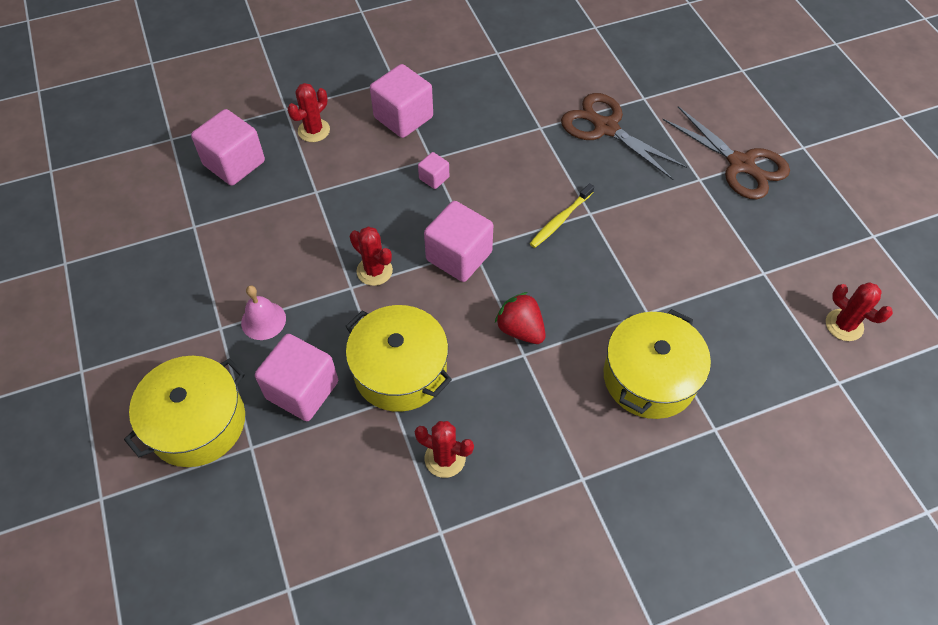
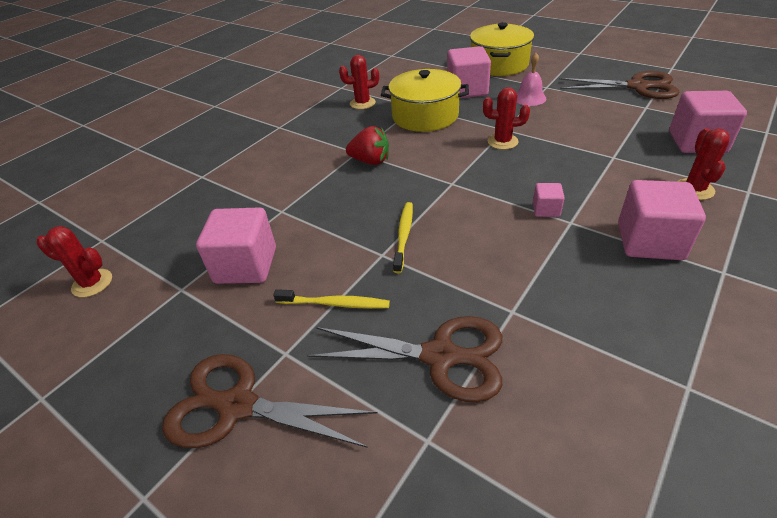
camera: 150 degrees right, 15 degrees down
(147, 259) = (637, 87): none -> brown scissors
(459, 256) = (457, 174): pink cube -> pink cube (246, 265)
(649, 194) = (335, 304): none -> yellow toothbrush
(649, 377) = (260, 179): yellow pot -> none

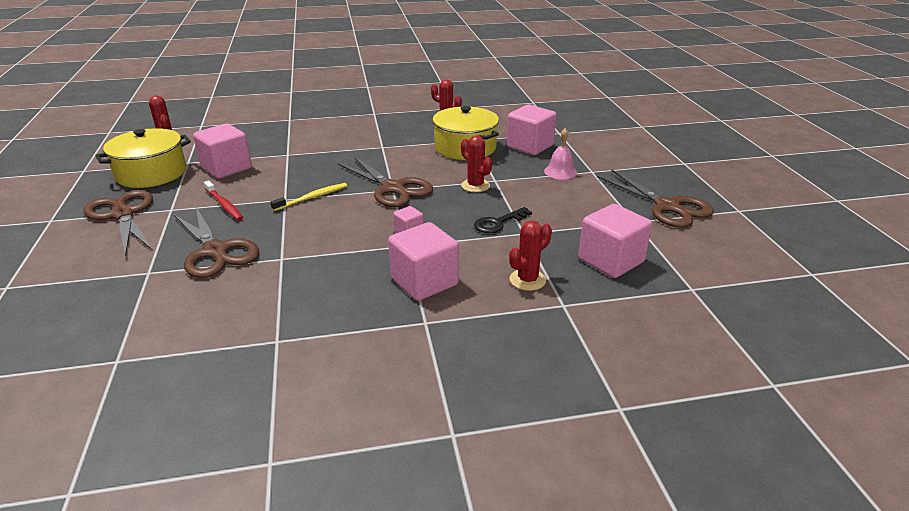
camera: 40 degrees right, 10 degrees down
(335, 304) = (224, 205): yellow toothbrush -> red toothbrush
(370, 161) = (378, 155): red strawberry -> none
(450, 182) = (393, 188): none -> brown scissors
(499, 64) = (595, 141): yellow pot -> yellow pot (151, 173)
(583, 160) = (498, 223): none -> black key

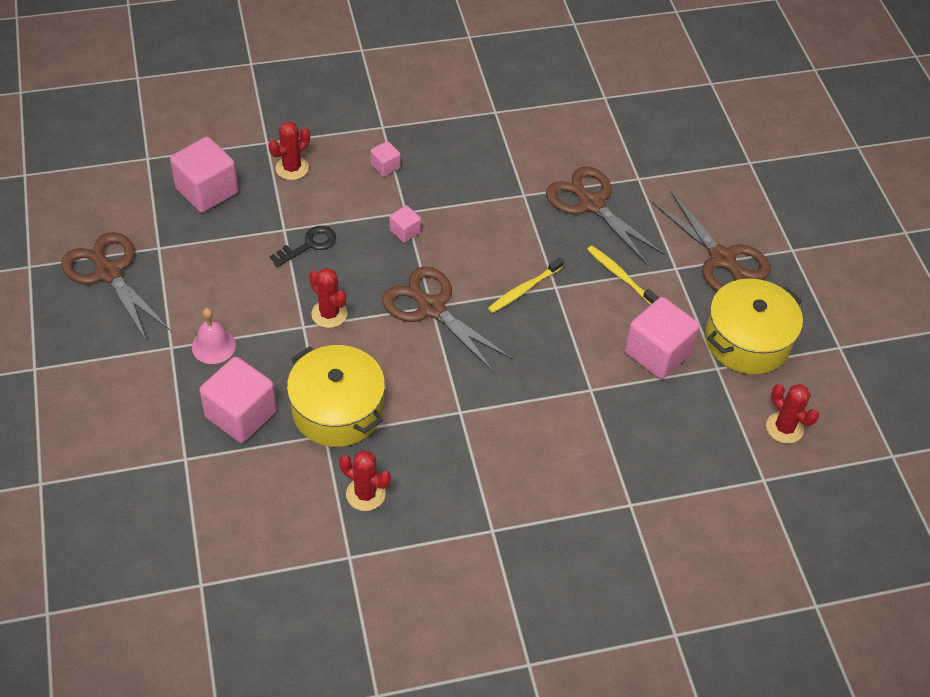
camera: 175 degrees right, 20 degrees up
(224, 205) = (620, 276): red toothbrush -> yellow toothbrush
(424, 282) = (385, 166): pink cube -> pink cube, size x0.49

